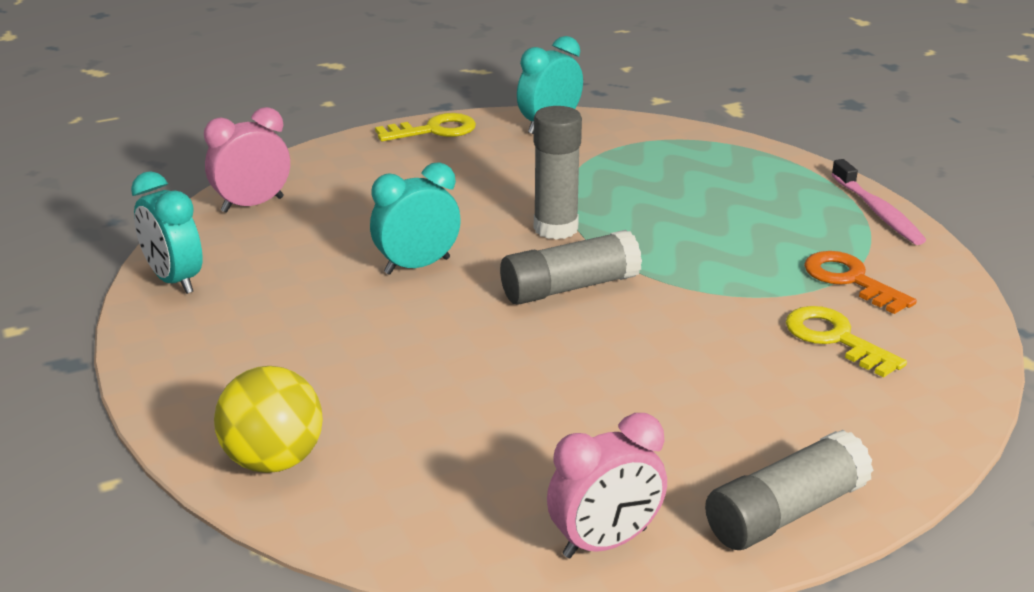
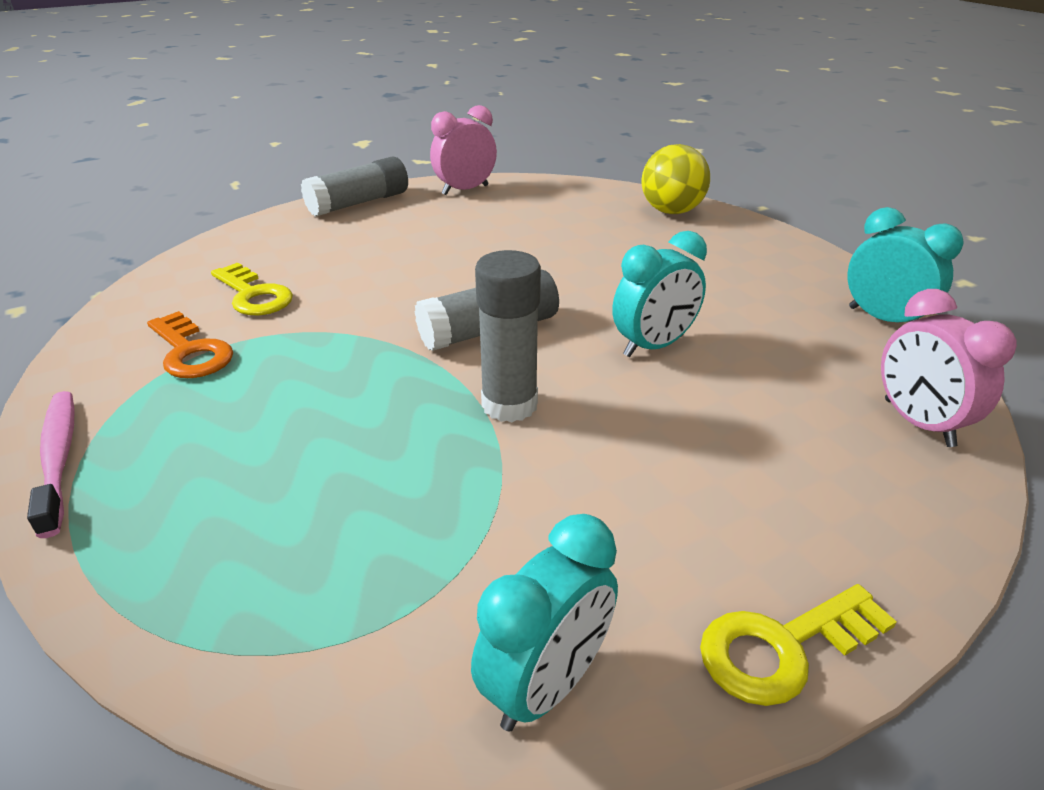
camera: 175 degrees right, 5 degrees up
(252, 205) = (918, 423): pink clock -> pink clock turned 105 degrees clockwise

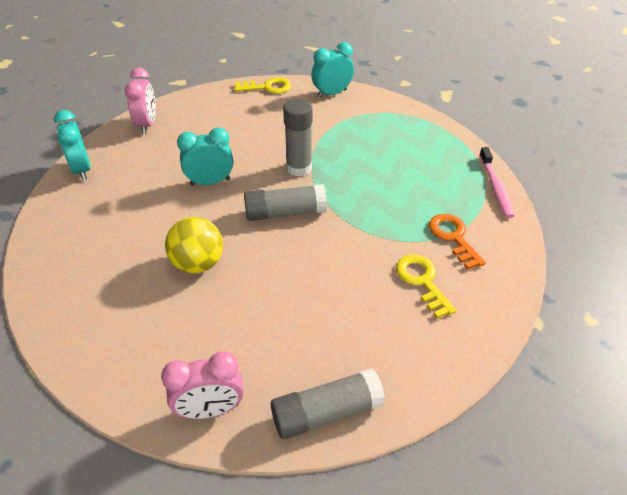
camera: 160 degrees left, 10 degrees up
(671, 211) = (66, 306): yellow ball -> yellow ball (198, 264)

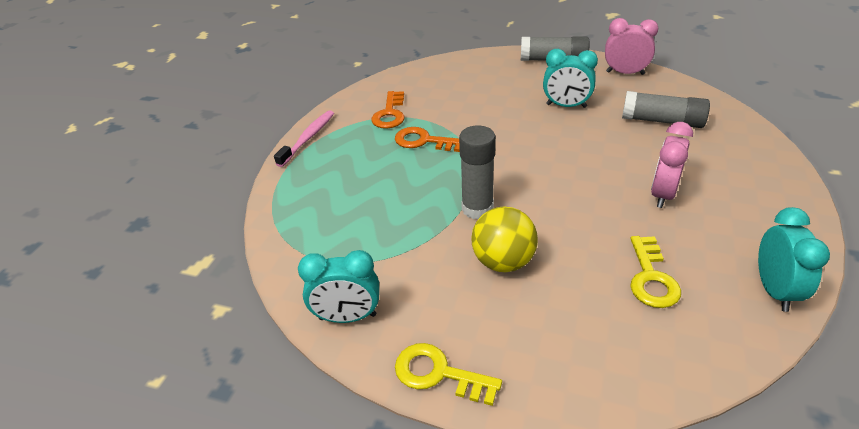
camera: 150 degrees left, 5 degrees down
(147, 124) = (676, 352): pink clock -> pink clock (662, 194)
(198, 264) = (620, 146): yellow ball -> yellow ball (503, 262)
(210, 182) = (590, 221): turquoise clock -> turquoise clock (566, 106)
(285, 212) = (519, 167): grey glue stick -> grey glue stick (662, 121)
(389, 214) = (424, 141): none -> orange key
(422, 281) = (442, 96): yellow key -> yellow key (651, 278)

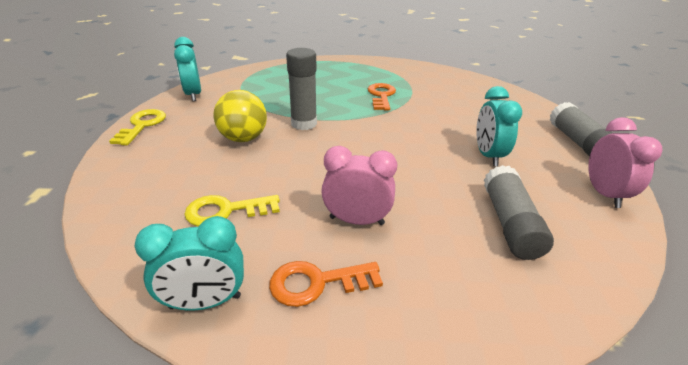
camera: 70 degrees right, 5 degrees down
(308, 138) = (362, 61): pink toothbrush -> none
(390, 114) = (410, 80): orange key -> orange key (317, 283)

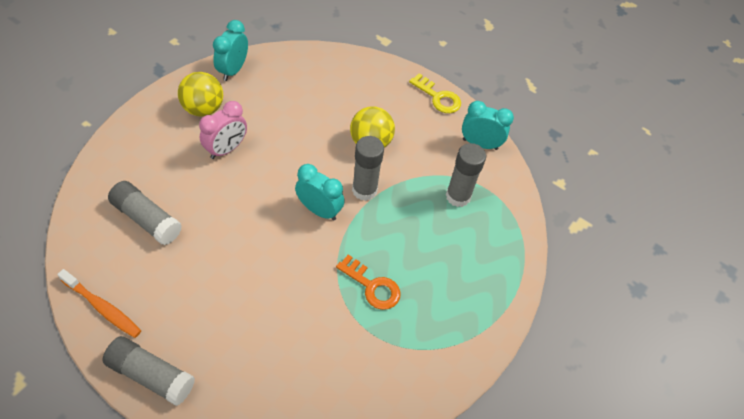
camera: 120 degrees right, 20 degrees up
(226, 211) = (291, 100): yellow key -> none
(262, 90) = (458, 196): none -> grey glue stick
(317, 283) = (203, 109): orange key -> yellow ball
(488, 155) = (209, 279): turquoise clock -> turquoise clock (319, 210)
(603, 194) = (102, 307): pink clock -> orange toothbrush

